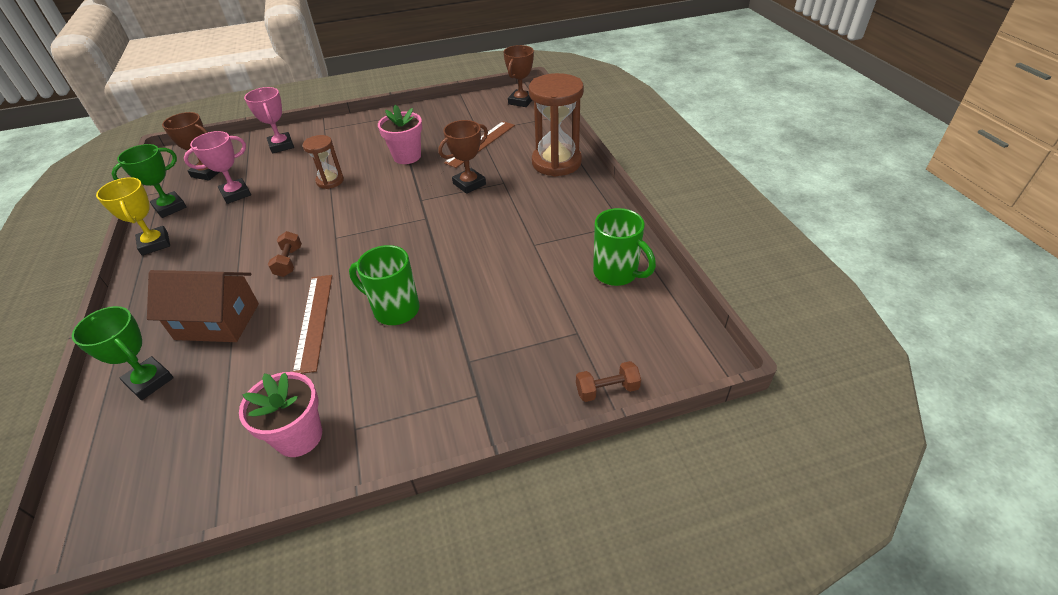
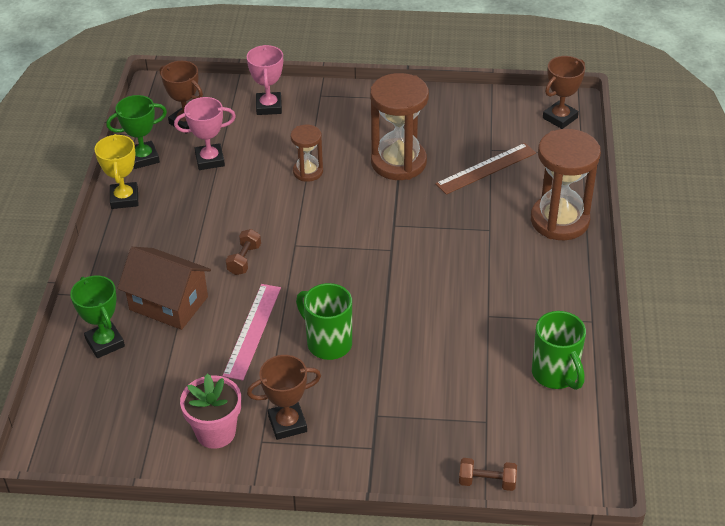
camera: 20 degrees right, 0 degrees up
(314, 321) = (252, 331): brown ruler -> pink ruler
(407, 156) = (398, 162): pink flower pot -> brown hourglass
(469, 184) = (452, 220): brown trophy -> brown trophy (287, 424)

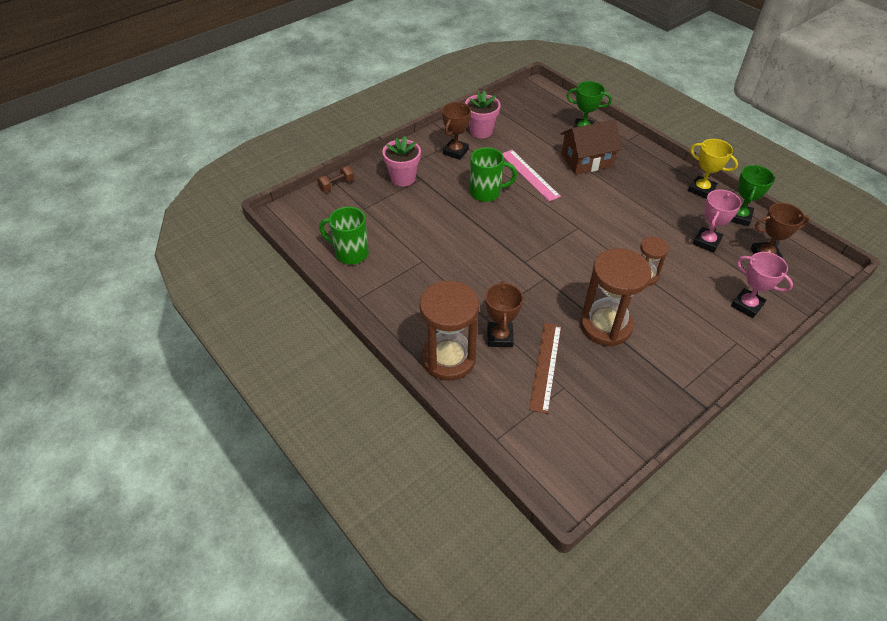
camera: 135 degrees right, 5 degrees up
(244, 260) = (589, 202): brown dumbbell -> none
(396, 431) = (403, 178): none -> pink flower pot
(560, 118) = (553, 467): brown trophy -> brown trophy (500, 337)

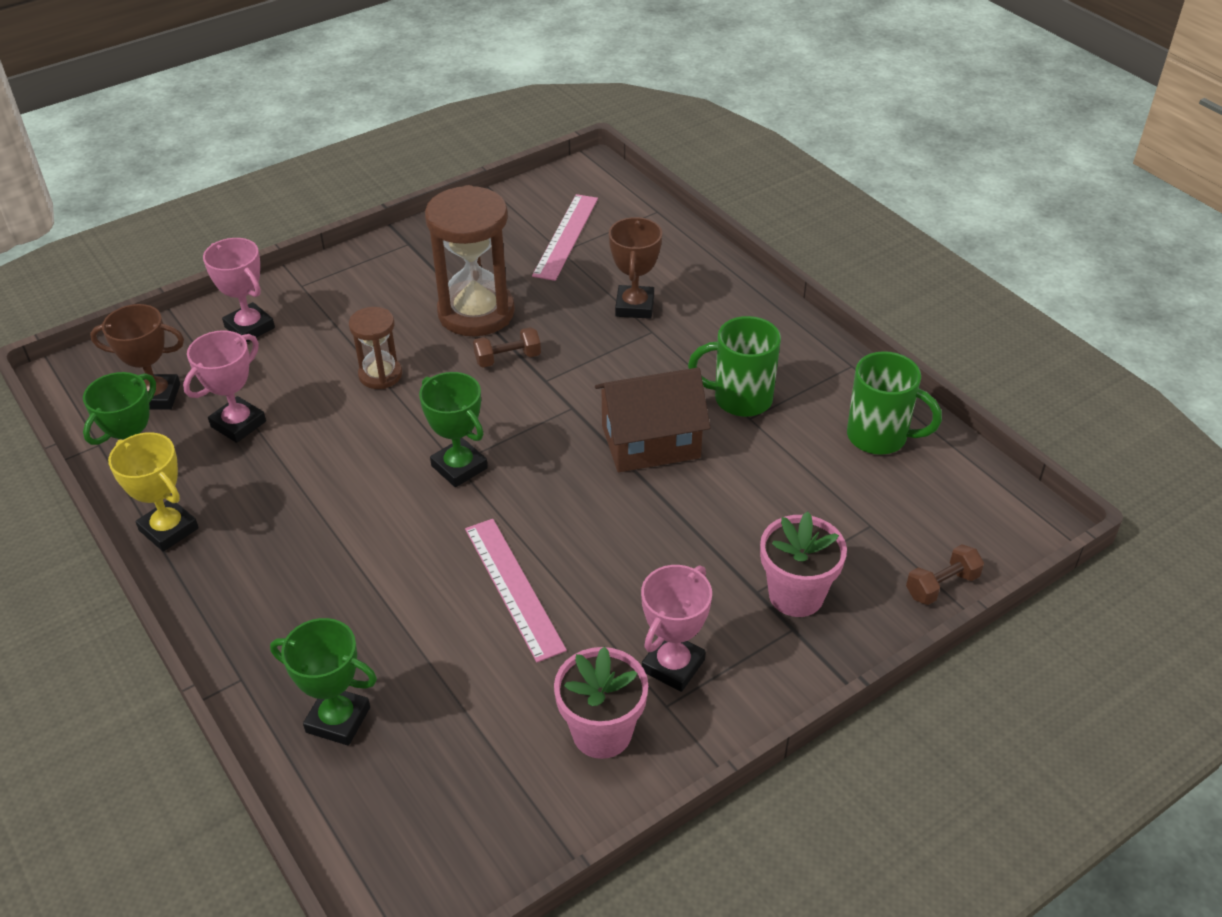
camera: 175 degrees left, 5 degrees down
(448, 358) = (710, 286): brown hourglass -> none
(455, 152) = (673, 665): brown trophy -> pink trophy
(486, 193) = (616, 547): green mug -> green mug (740, 399)
(545, 366) = (578, 272): brown ruler -> none
(564, 403) = (566, 236): none -> pink ruler
(572, 291) = (508, 359): none -> brown dumbbell
(575, 225) = (459, 467): none -> green trophy
(586, 160) = (371, 619): brown house -> brown house (650, 442)

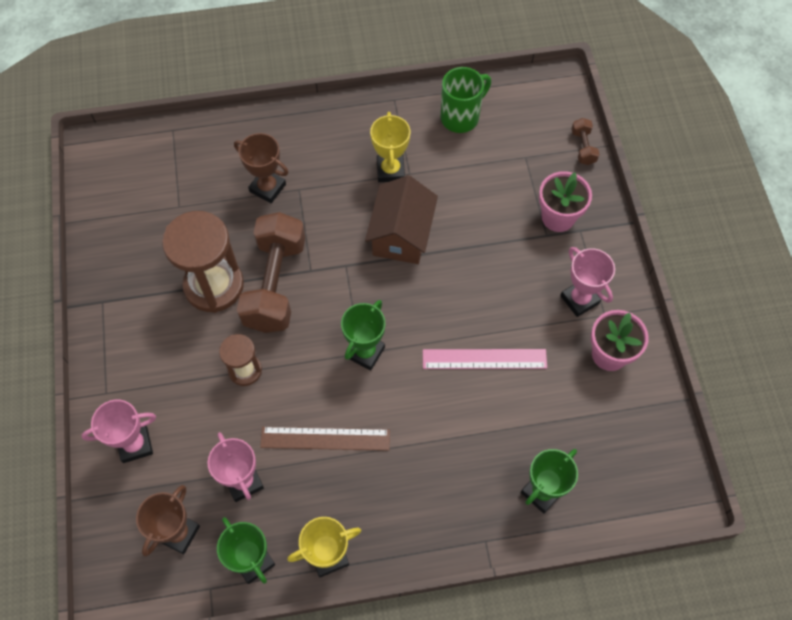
camera: 65 degrees left, 20 degrees up
(323, 472) = (325, 438): none -> brown ruler
(459, 467) = (365, 352): green trophy -> green trophy turned 45 degrees counterclockwise
(508, 359) = (275, 284): brown dumbbell -> brown dumbbell, size x2.33
(566, 236) = (164, 197): pink ruler -> none
(740, 399) = (390, 170): green mug -> yellow trophy

